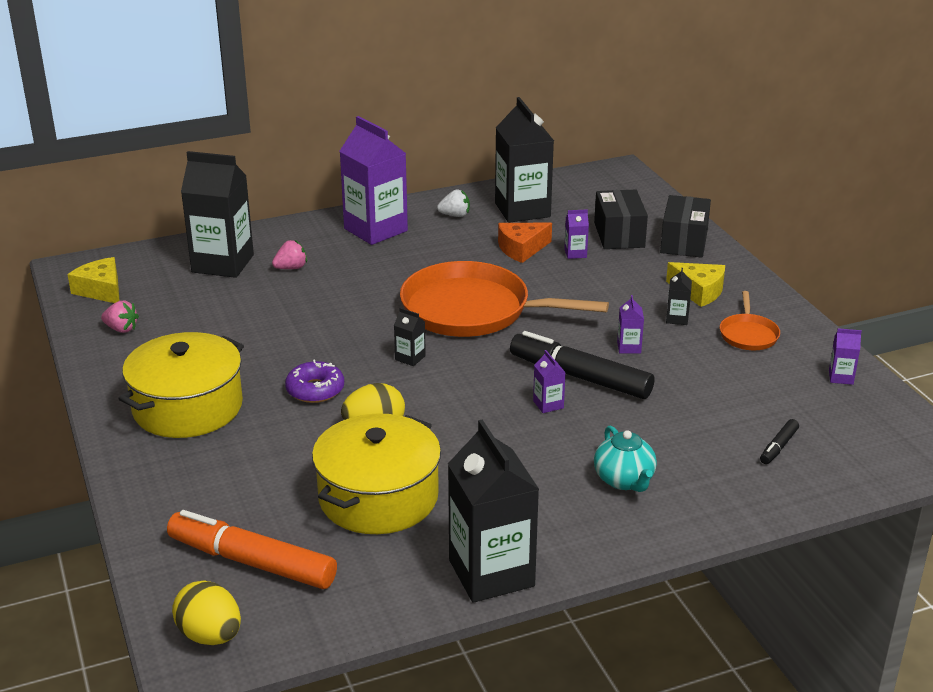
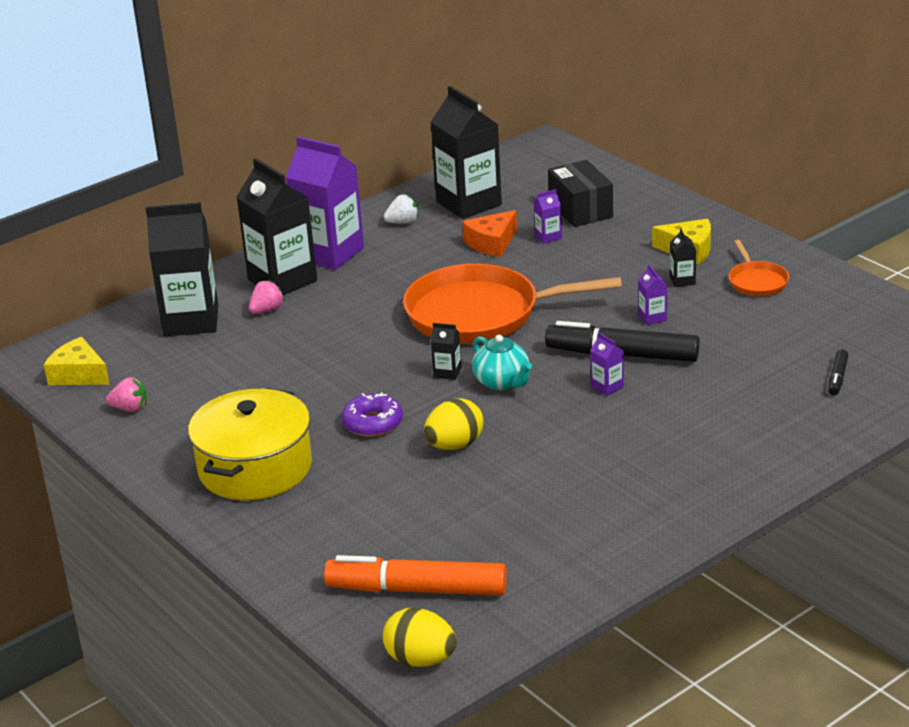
camera: 15 degrees left, 0 degrees up
(378, 497) = (499, 505): yellow pot -> none
(491, 573) = (644, 545): black carton -> black carton (282, 280)
(624, 480) = (716, 438): turquoise teapot -> turquoise teapot (502, 382)
(684, 242) = (648, 204): black box -> none
(840, 377) = (860, 303): purple carton -> none

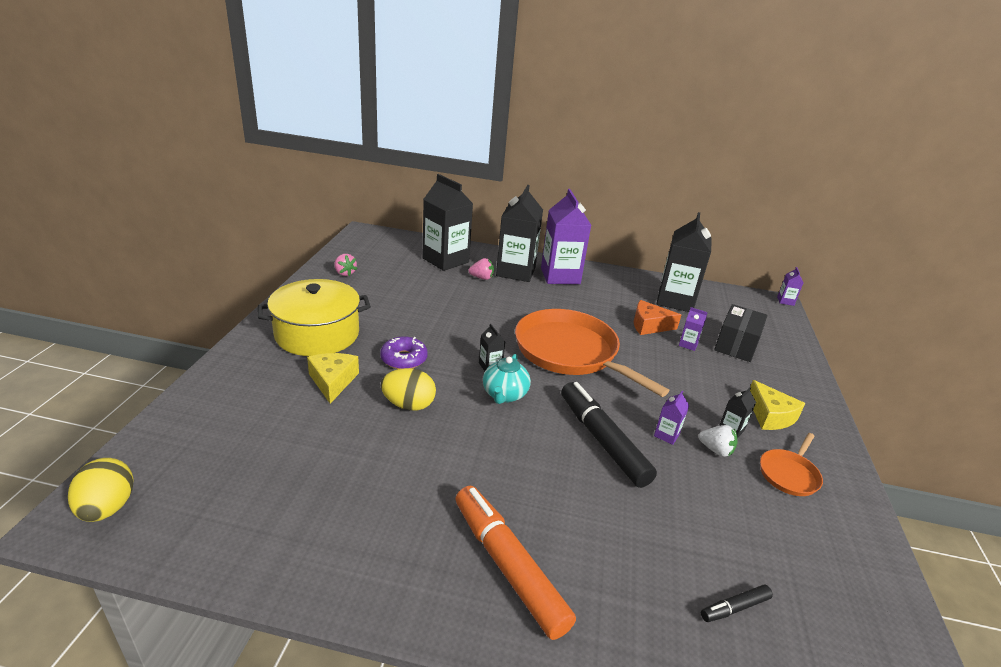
camera: 45 degrees right, 0 degrees up
(79, 374) = (363, 249): yellow cheese -> yellow cheese (333, 381)
(403, 222) = (623, 287): white strawberry -> white strawberry (716, 450)
(417, 590) = (209, 464): orange marker -> orange marker (508, 566)
(607, 387) = (553, 451): purple carton -> purple carton (785, 301)

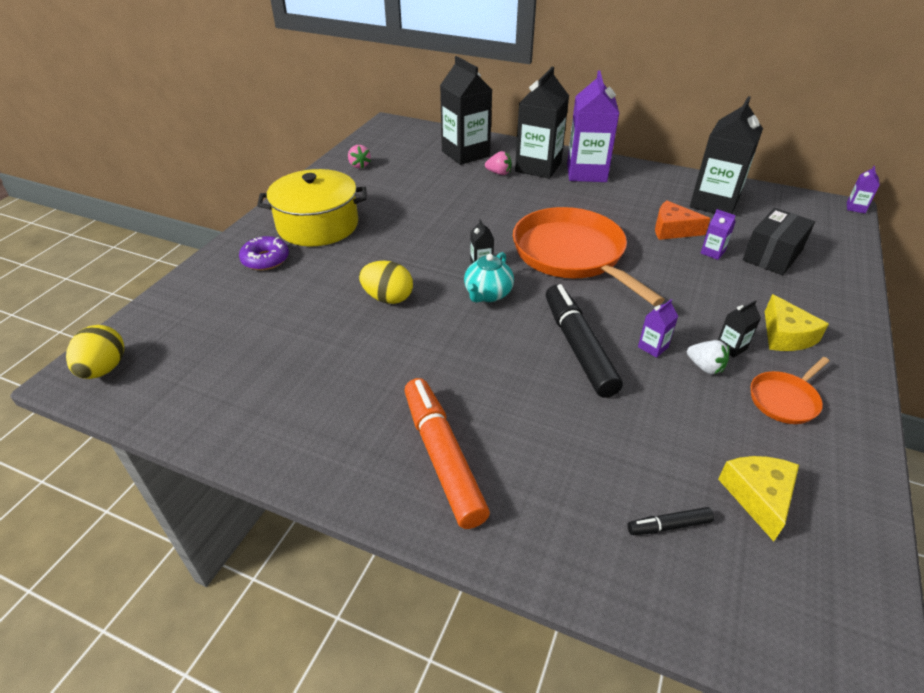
camera: 15 degrees right, 10 degrees up
(333, 381) = (321, 271): yellow cheese -> yellow cheese (758, 496)
(404, 359) = (395, 253): purple donut -> purple donut (265, 259)

